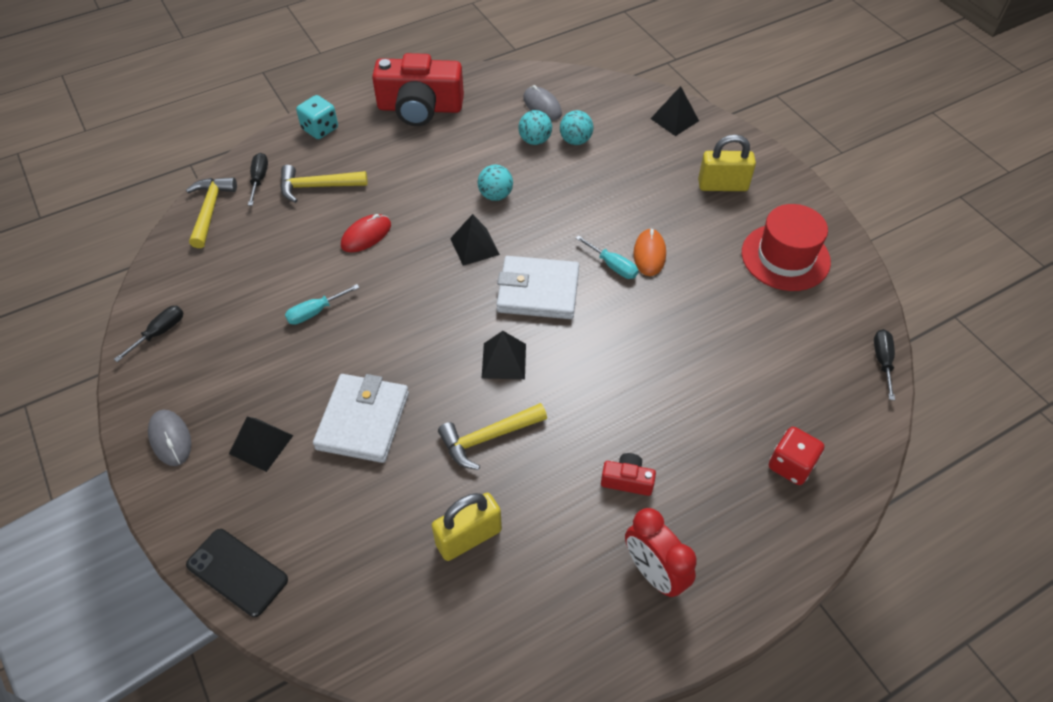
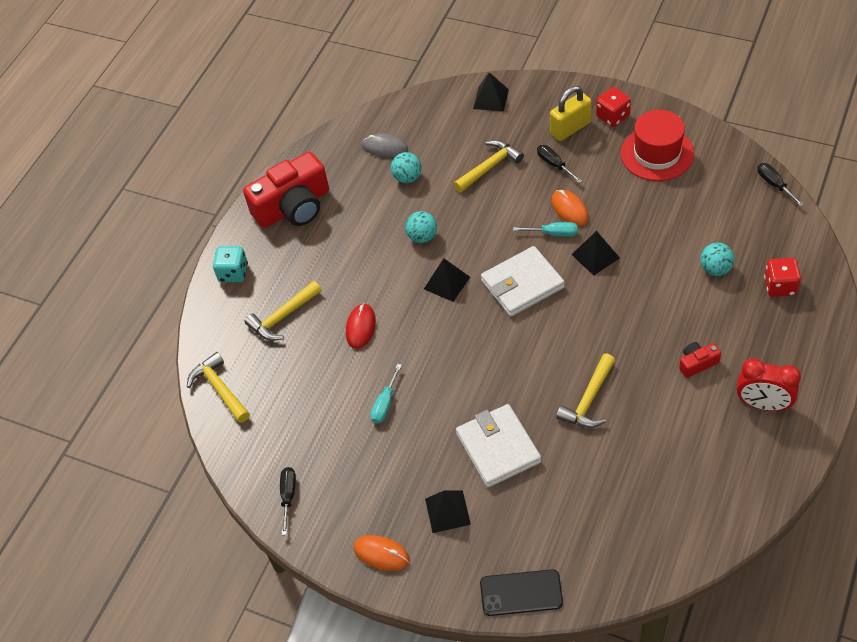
camera: 30 degrees left, 0 degrees up
(170, 439) = (381, 554): grey mouse -> orange mouse
(259, 179) = (230, 341): black screwdriver -> black screwdriver (554, 164)
(468, 537) = (639, 465): yellow padlock -> none
(504, 361) = (548, 345): black pyramid -> black pyramid (595, 256)
(575, 140) = (437, 159): turquoise ball -> turquoise ball (715, 269)
(614, 174) = (489, 167): none -> yellow hammer
(774, 199) = (612, 116): none -> red dice

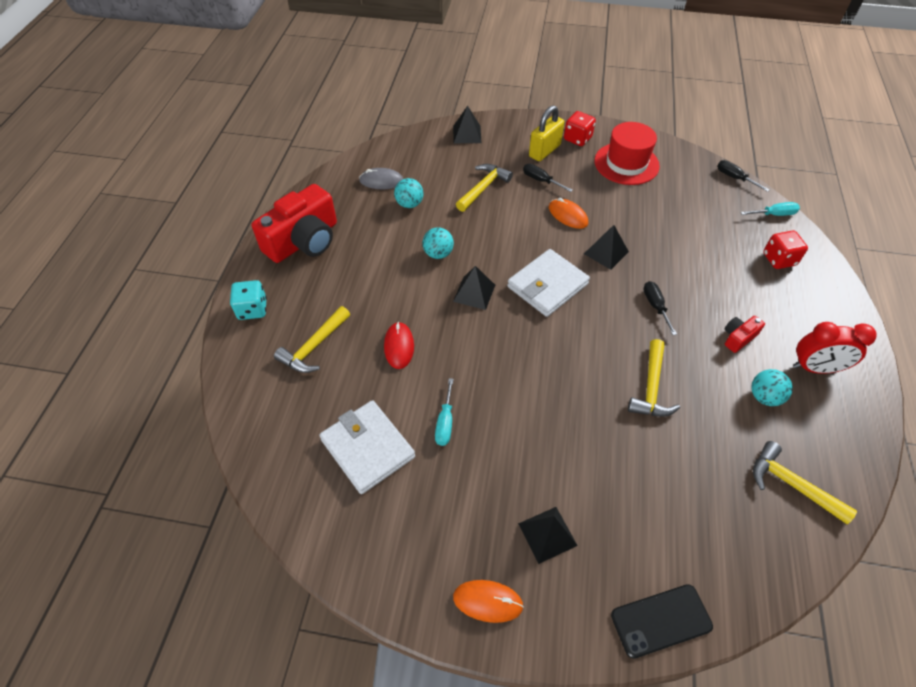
camera: 20 degrees left, 0 degrees up
(220, 389) = (257, 433): yellow hammer -> yellow hammer (791, 484)
(288, 496) = (361, 548): black screwdriver -> black screwdriver (655, 306)
(498, 448) = (578, 452): white wallet -> white wallet (367, 448)
(554, 233) = (561, 237): turquoise screwdriver -> turquoise screwdriver (774, 214)
(715, 269) = (717, 251): turquoise ball -> turquoise ball (764, 397)

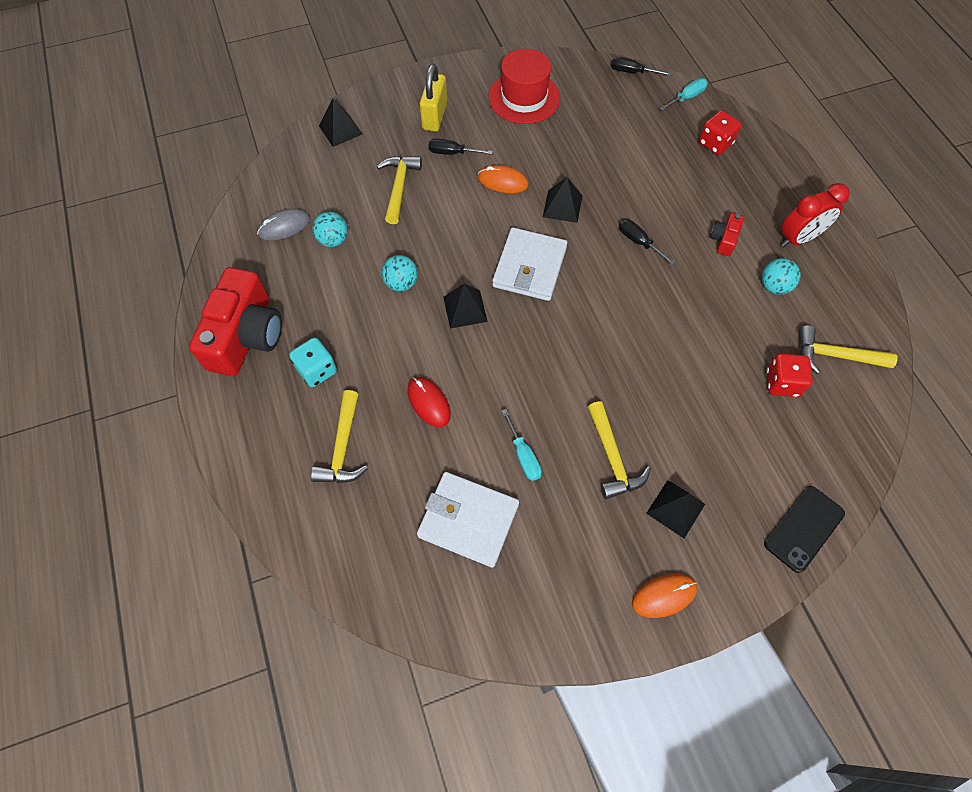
camera: 30 degrees left, 10 degrees up
(252, 309) = (246, 441): turquoise dice -> turquoise dice (317, 370)
(577, 139) = (459, 88): red dice -> red dice (782, 383)
(651, 387) = (680, 325): yellow hammer -> yellow hammer (612, 457)

